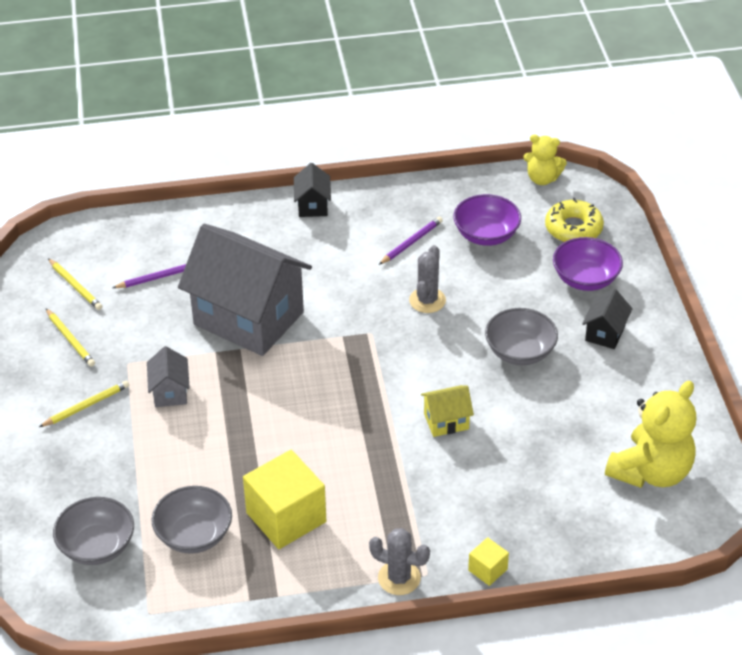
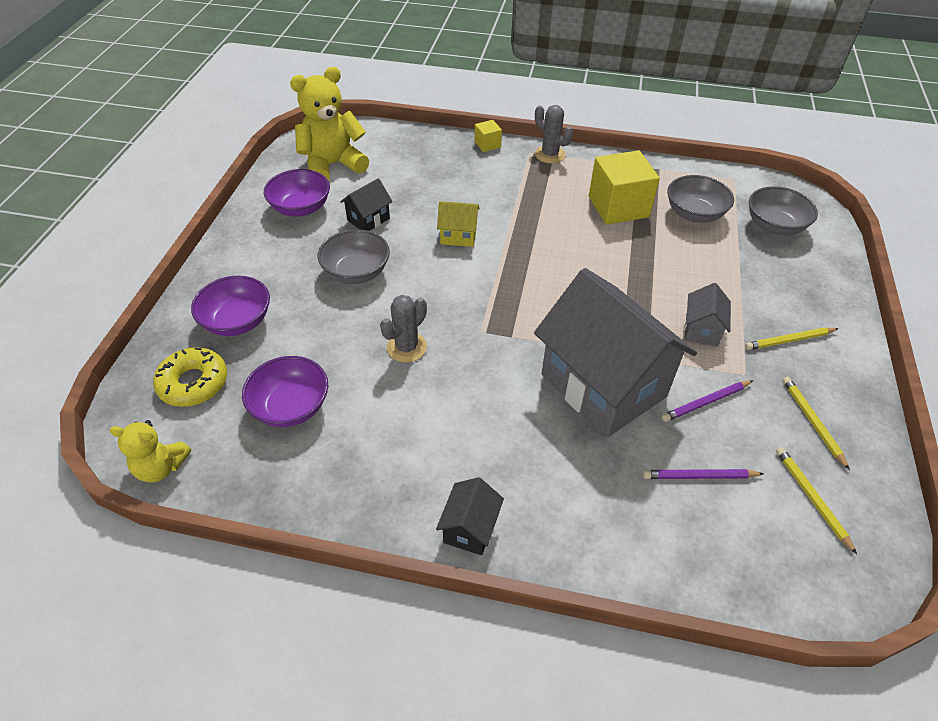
camera: 160 degrees left, 5 degrees up
(411, 242) = (379, 425): purple pencil -> purple pencil (706, 402)
(542, 179) = (161, 467): yellow teddy bear -> yellow teddy bear turned 150 degrees clockwise
(605, 333) = (270, 266): black house -> black house (368, 219)
(634, 403) = (301, 208): none -> purple bowl

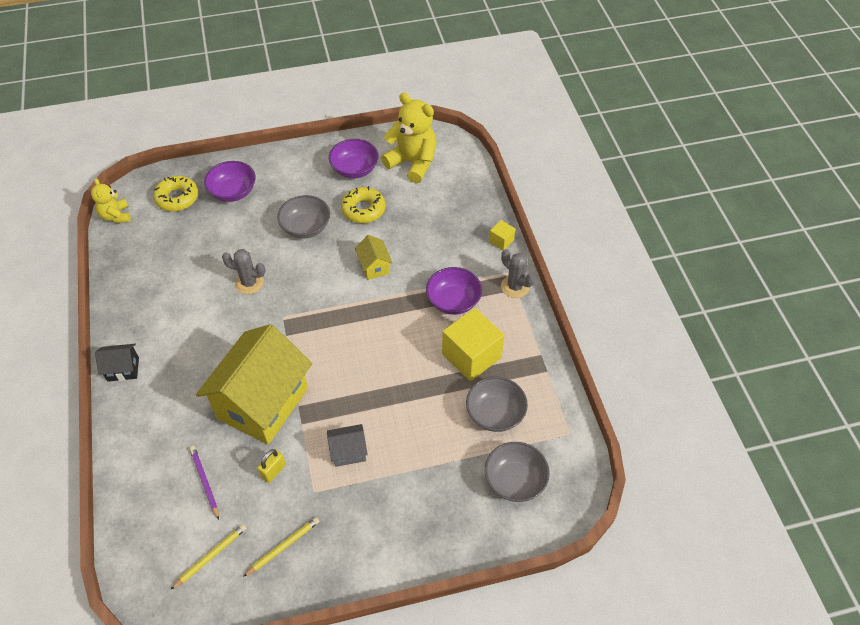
camera: 65 degrees right, 5 degrees up
(291, 406) = (178, 249): purple bowl -> purple bowl (453, 301)
(368, 219) = (363, 209): black house -> yellow donut
(550, 154) = (515, 286): grey cactus -> grey cactus turned 60 degrees counterclockwise
(603, 385) = (263, 403): grey house -> yellow house
(706, 402) = (273, 471): purple pencil -> yellow padlock
(789, 340) = (366, 517): yellow pencil -> none

